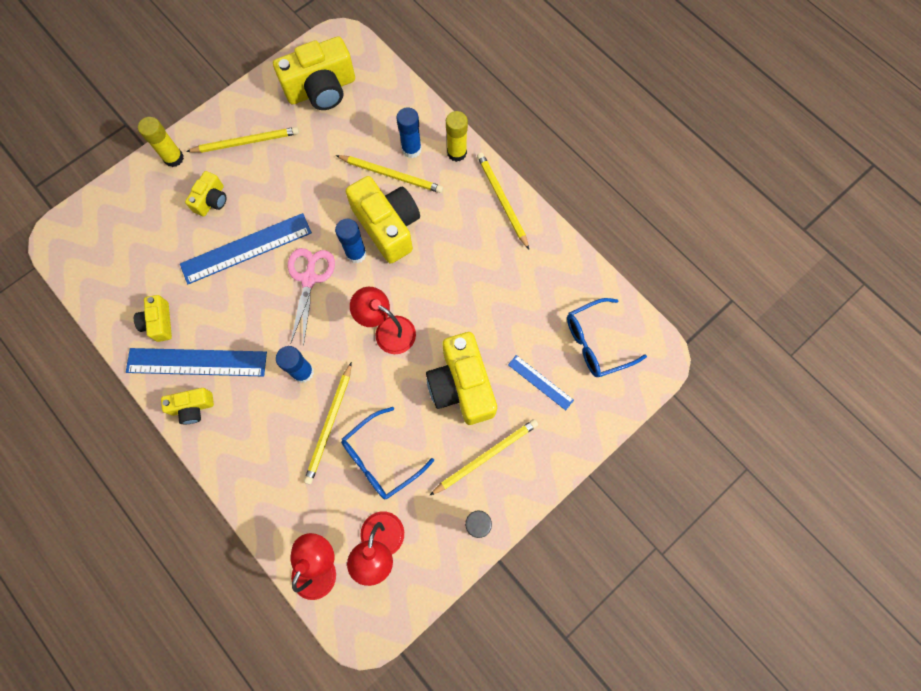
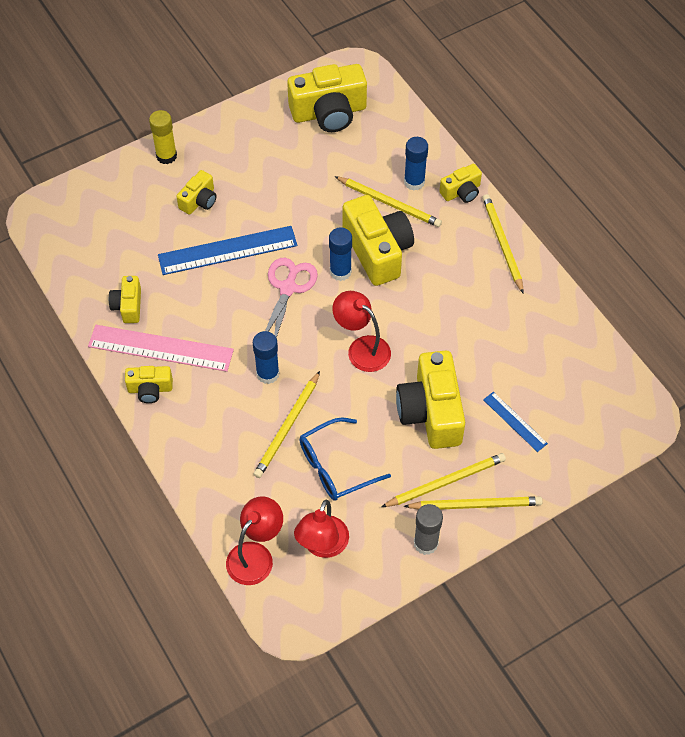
camera: 10 degrees right, 15 degrees down
(197, 362) = (160, 348): blue ruler -> pink ruler
(246, 142) = (243, 151): yellow pencil -> yellow pencil (475, 505)
(456, 153) = (461, 192): yellow glue stick -> yellow camera
(596, 342) = (580, 393): blue glasses -> none

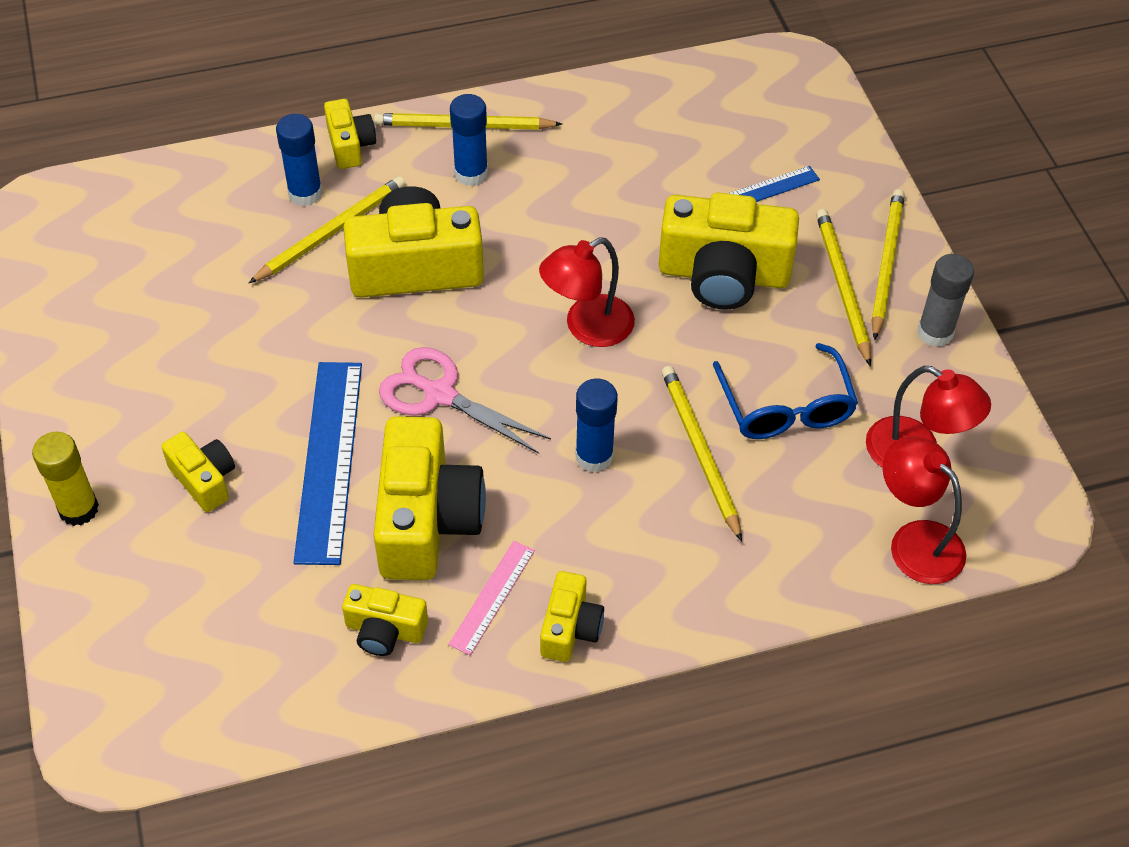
camera: 75 degrees left, 5 degrees down
(160, 348) = (492, 597): pink ruler -> pink ruler, size x0.53
(287, 427) = (700, 452): yellow pencil -> yellow pencil turned 150 degrees counterclockwise
(329, 112) = (110, 263): yellow camera -> yellow camera (426, 520)
(340, 272) = (435, 321): blue glue stick -> blue glue stick (471, 173)

